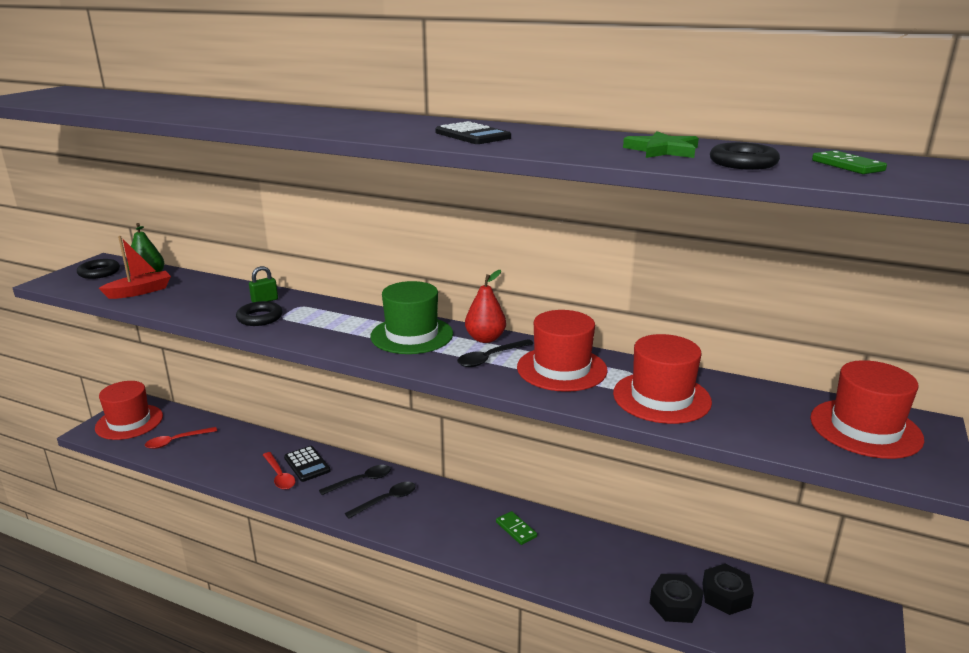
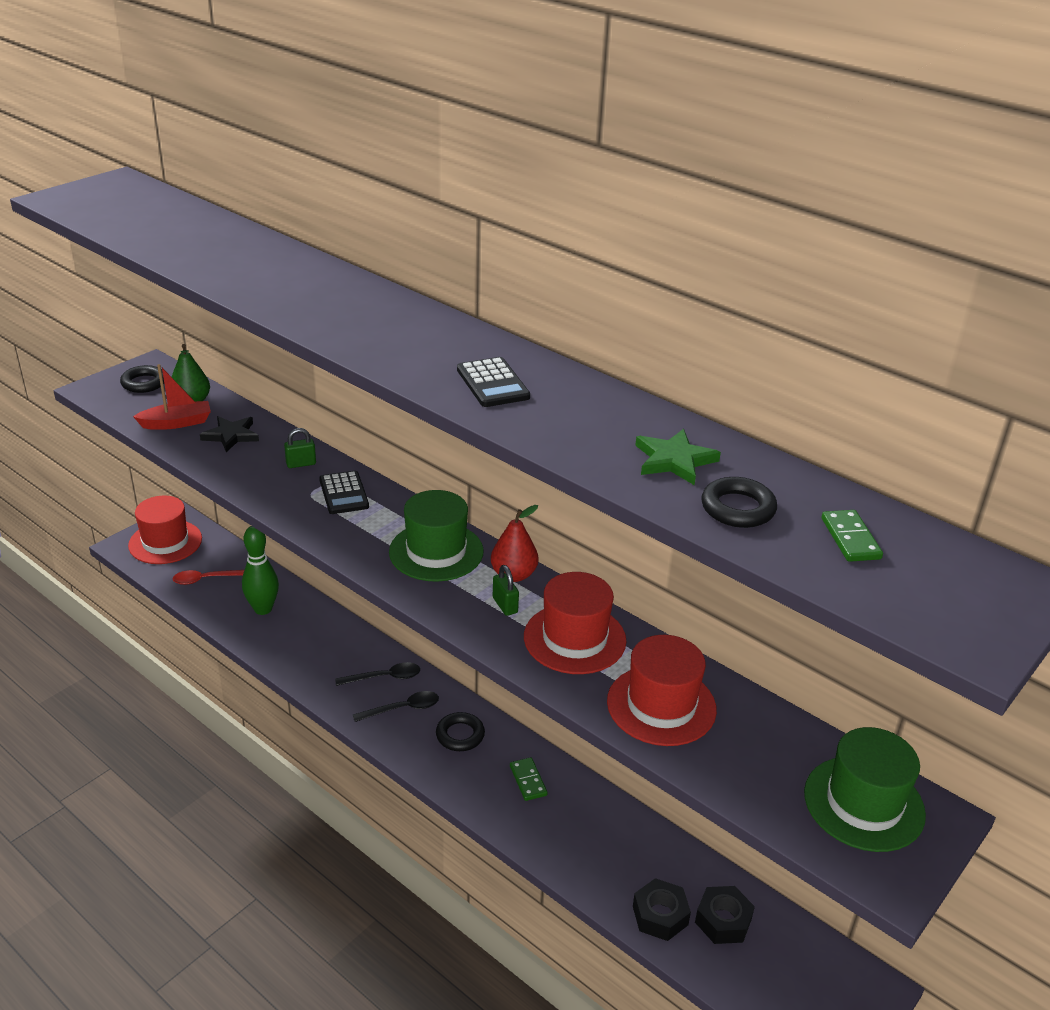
camera: 15 degrees right, 10 degrees up
(193, 292) = (231, 435): none -> black star
(235, 453) = (263, 609): none -> green bowling pin
(260, 318) = (286, 490): black ring -> black ring (460, 735)
(279, 476) = (300, 650): red spoon -> none
(307, 464) = (334, 642): black calculator -> black calculator (344, 493)
(490, 358) = (505, 605): black spoon -> green padlock
(865, 428) = (864, 803): red hat -> green hat

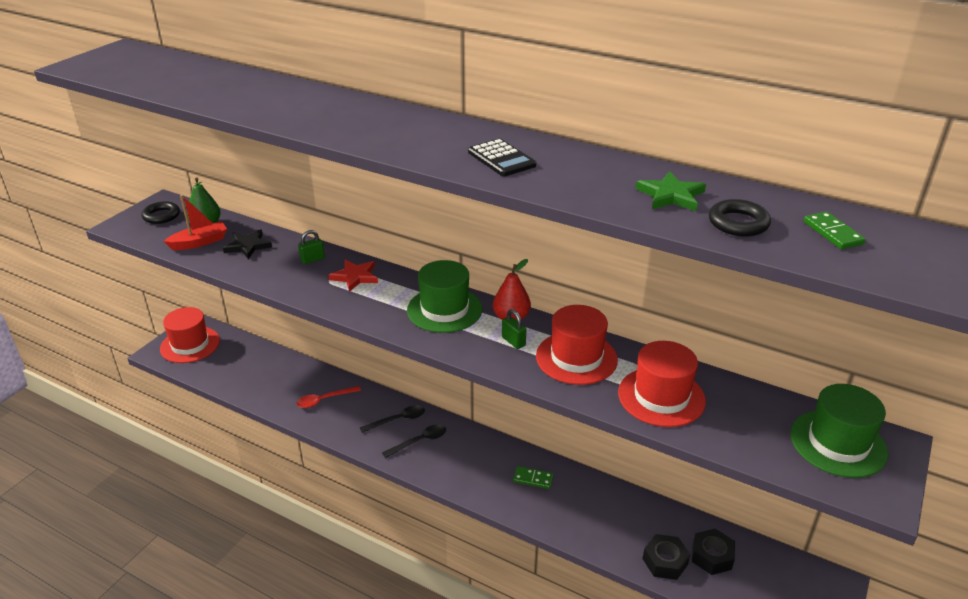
camera: 10 degrees left, 0 degrees up
(207, 579) = (233, 368): red spoon -> red spoon (324, 400)
(263, 609) = (285, 383): green bowling pin -> none
(344, 493) = (355, 277): black calculator -> red star
(460, 735) = (470, 454): black ring -> none
(528, 780) = (533, 479): green domino -> green domino turned 45 degrees counterclockwise

